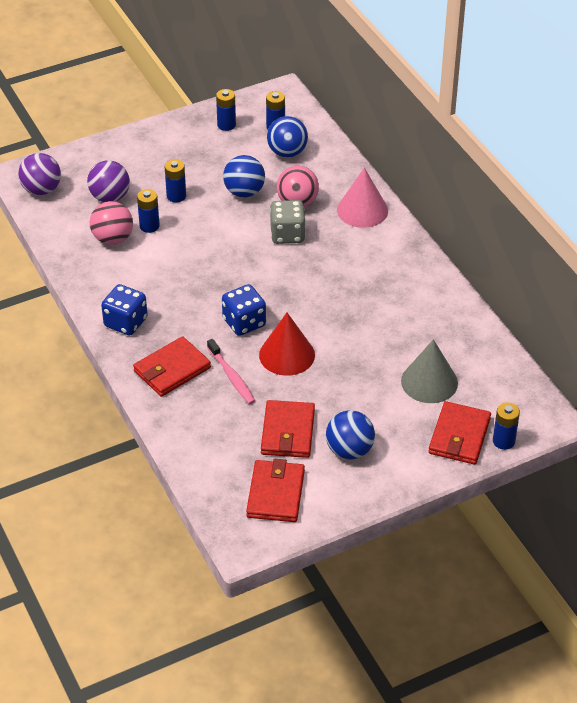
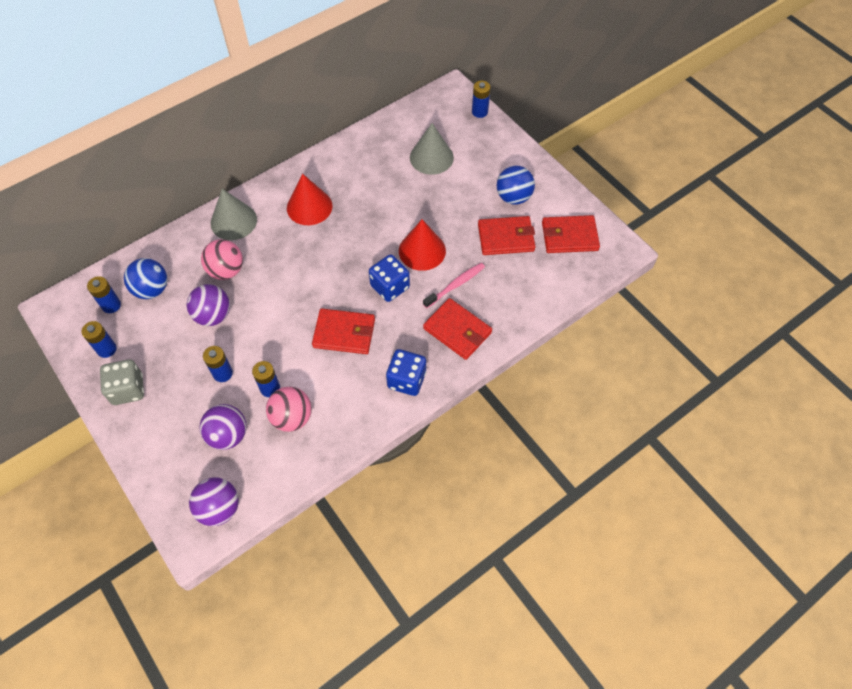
camera: 100 degrees left, 15 degrees up
(244, 192) = (213, 315): blue ball -> purple ball
(287, 234) = (271, 272): grey dice -> grey dice (128, 389)
(362, 210) = (233, 221): pink cone -> grey cone
(371, 269) = (309, 207): none -> red cone
(459, 436) = (481, 136): red wallet -> red wallet (344, 333)

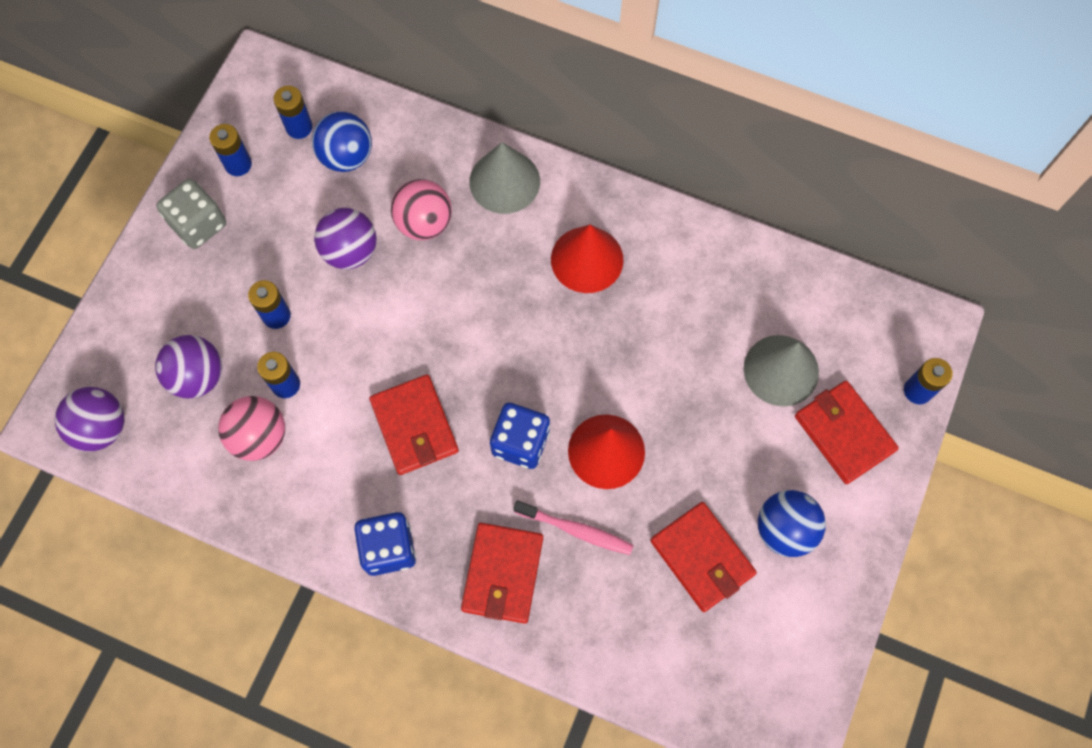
camera: 60 degrees right, 10 degrees up
(569, 236) = (764, 652): red wallet -> red wallet (844, 433)

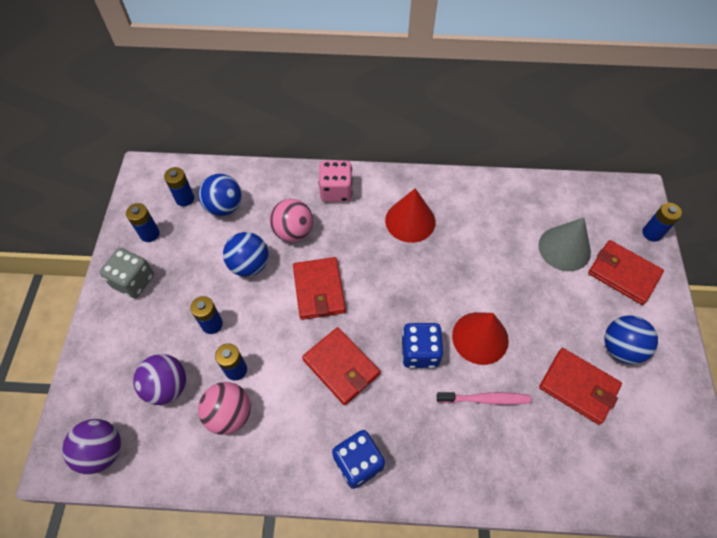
camera: 20 degrees left, 10 degrees down
(350, 251) = (249, 265): purple ball -> blue ball
(502, 574) = (448, 450): red wallet -> red wallet (319, 290)
(504, 181) = (336, 191): grey cone -> pink dice

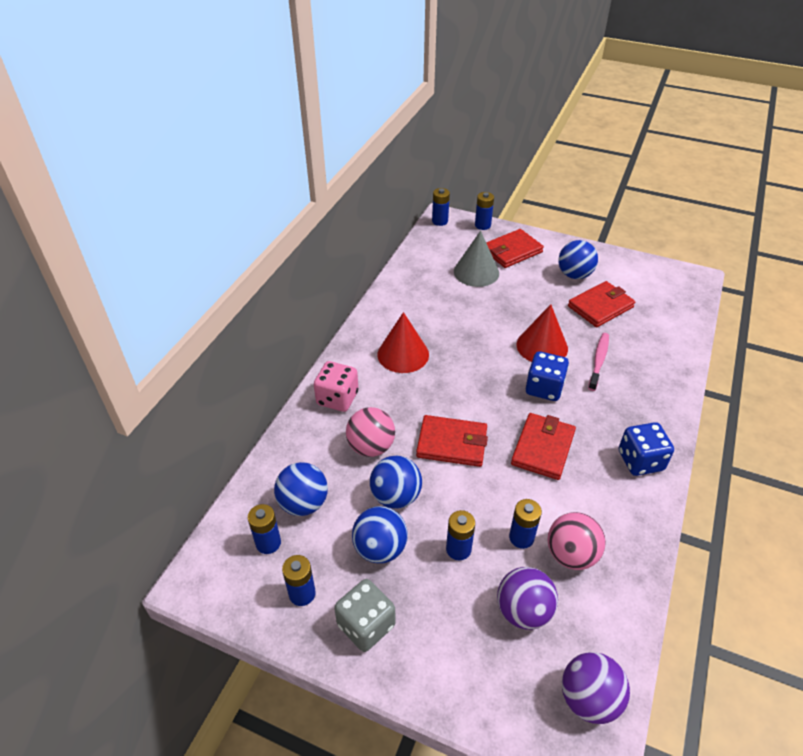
camera: 70 degrees left, 15 degrees down
(198, 269) = (380, 548): none -> blue ball
(341, 367) = (543, 448): red wallet -> red wallet turned 45 degrees counterclockwise
(630, 191) = (440, 221): none -> blue battery

